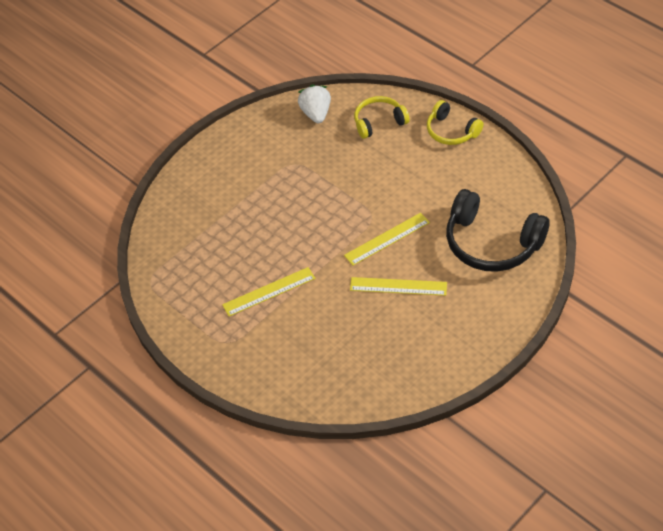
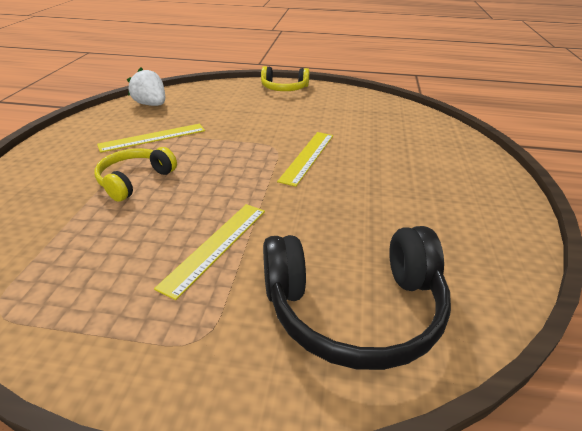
camera: 40 degrees left, 15 degrees down
(379, 122) = (217, 97): yellow headphones -> yellow headphones (135, 180)
(398, 286) = (363, 186): yellow ruler -> yellow ruler (153, 137)
(491, 243) = (401, 132): black headphones -> black headphones (354, 309)

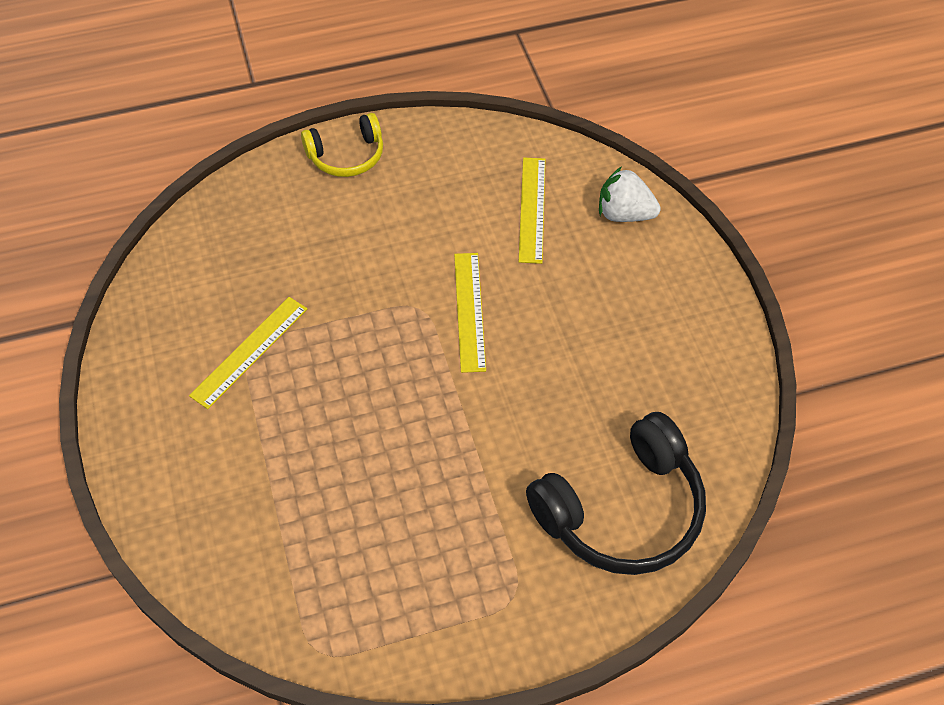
camera: 25 degrees left, 20 degrees up
(135, 180) = (297, 439): yellow headphones -> none
(151, 105) = (182, 277): white strawberry -> white strawberry (624, 214)
(215, 246) = (458, 494): yellow ruler -> yellow ruler (532, 209)

